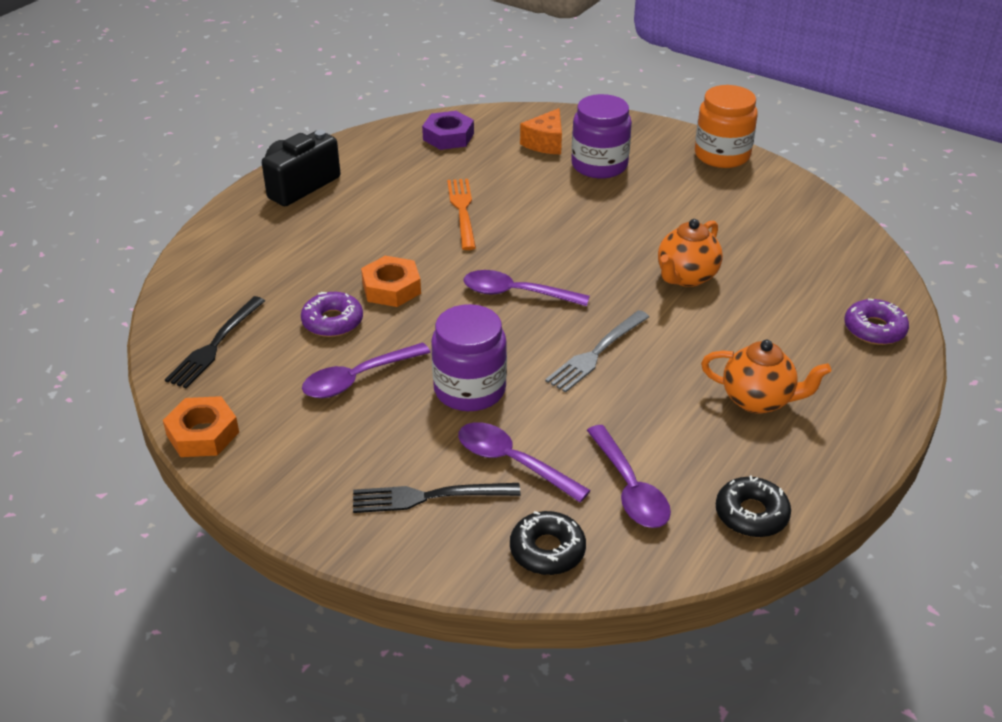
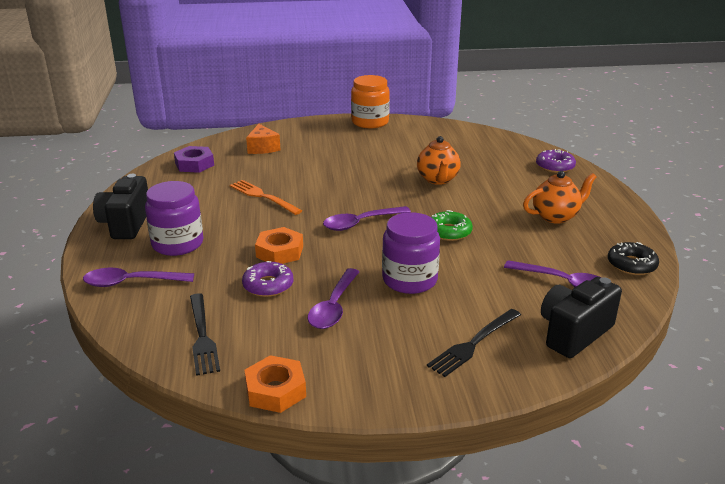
camera: 40 degrees left, 10 degrees down
(512, 462) = (489, 302): purple spoon -> purple spoon (131, 282)
(547, 550) = (574, 333): black donut -> black camera
(596, 354) = (449, 232): grey fork -> green donut
(599, 165) = (311, 148): purple jar -> purple jar (177, 244)

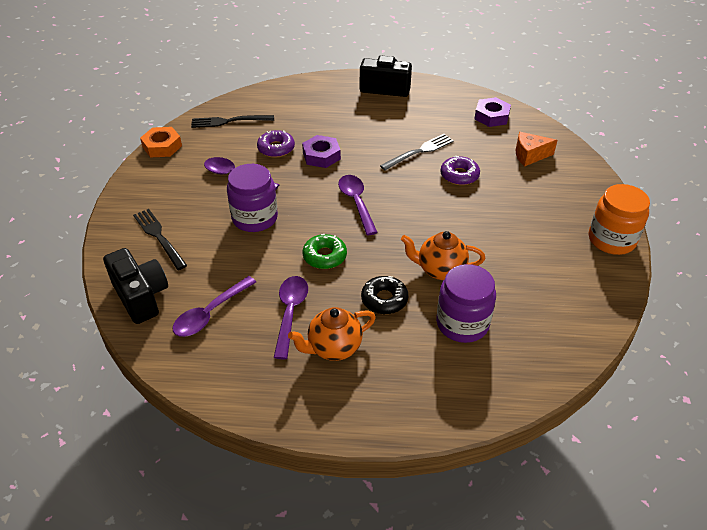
camera: 100 degrees right, 15 degrees up
(131, 282) = (302, 94): purple spoon -> purple spoon (290, 313)
(177, 244) = (348, 110): purple jar -> purple jar (462, 323)
(262, 196) = (420, 151): orange fork -> grey fork
(279, 252) = (321, 156): orange nut -> purple nut
(555, 166) = (466, 391): purple donut -> purple donut (459, 175)
(556, 216) = (333, 348): orange teapot -> orange teapot turned 75 degrees clockwise
(631, 265) = (218, 378): black donut -> black donut (384, 299)

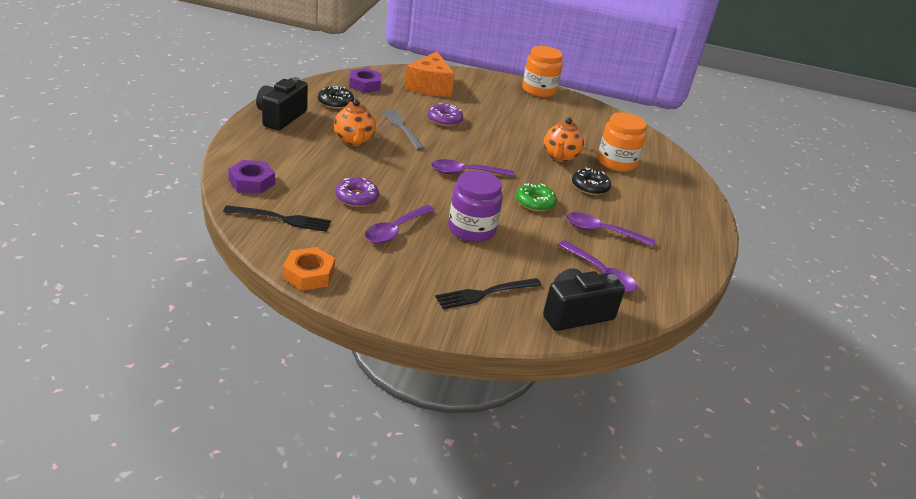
camera: 85 degrees left, 10 degrees down
(228, 121) = (282, 219): black fork -> black fork turned 90 degrees counterclockwise
(321, 156) = (383, 175): purple nut -> purple nut (252, 182)
(333, 348) = (640, 219): orange teapot -> orange teapot (354, 141)
(438, 108) = (335, 102): none -> black donut
(462, 323) = (616, 162): purple jar -> orange jar
(529, 155) = (430, 87): orange cheese -> orange cheese, size x1.59

